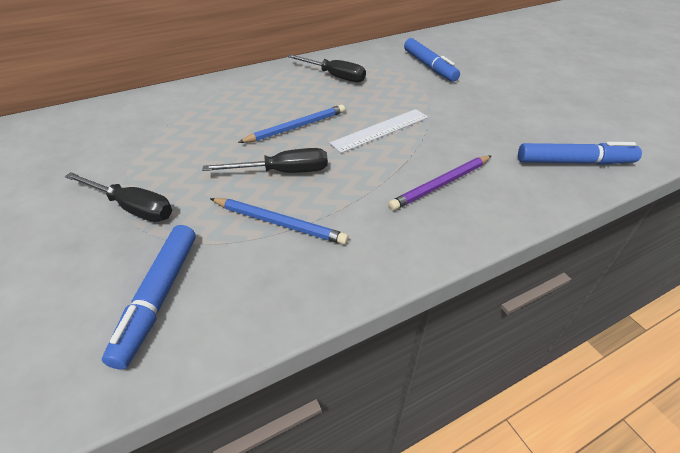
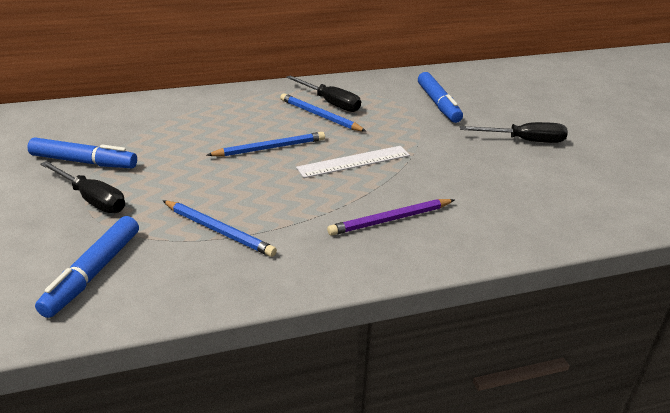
camera: 10 degrees right, 10 degrees down
(283, 172) = (240, 187): black screwdriver -> black screwdriver (524, 141)
(330, 89) = (320, 116): none -> blue pencil
(574, 162) = (543, 218): blue marker -> blue marker (84, 162)

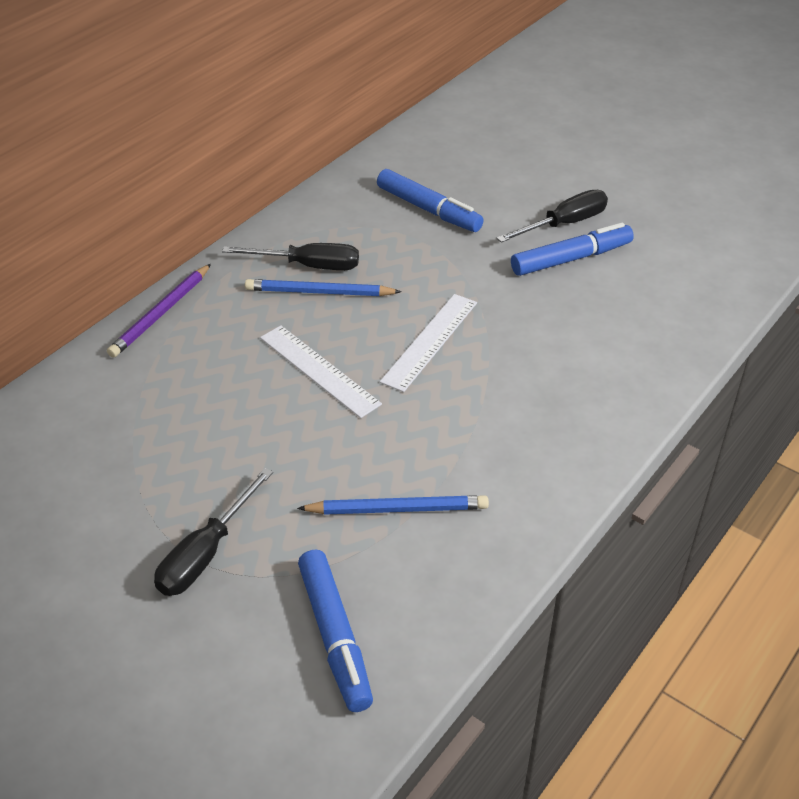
camera: 35 degrees left, 10 degrees up
(84, 162) = (122, 510): blue marker -> blue marker (571, 258)
(92, 199) = (206, 553): black screwdriver -> black screwdriver turned 120 degrees clockwise
(270, 148) = (319, 370): blue pencil -> white ruler
(390, 219) = (544, 398): purple pencil -> purple pencil (161, 313)

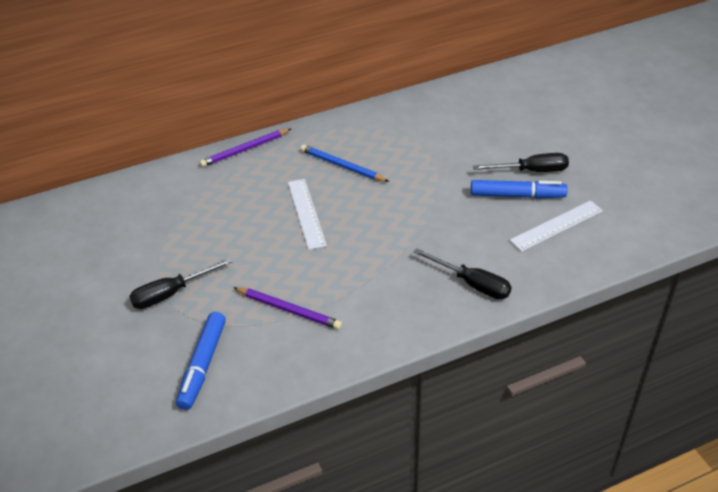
camera: 30 degrees right, 0 degrees up
(308, 266) = (348, 148): black screwdriver -> black screwdriver (472, 284)
(397, 509) = (288, 310): blue pencil -> purple pencil
(429, 209) = (449, 134): blue marker -> none
(430, 341) = (384, 218): white ruler -> white ruler (556, 225)

